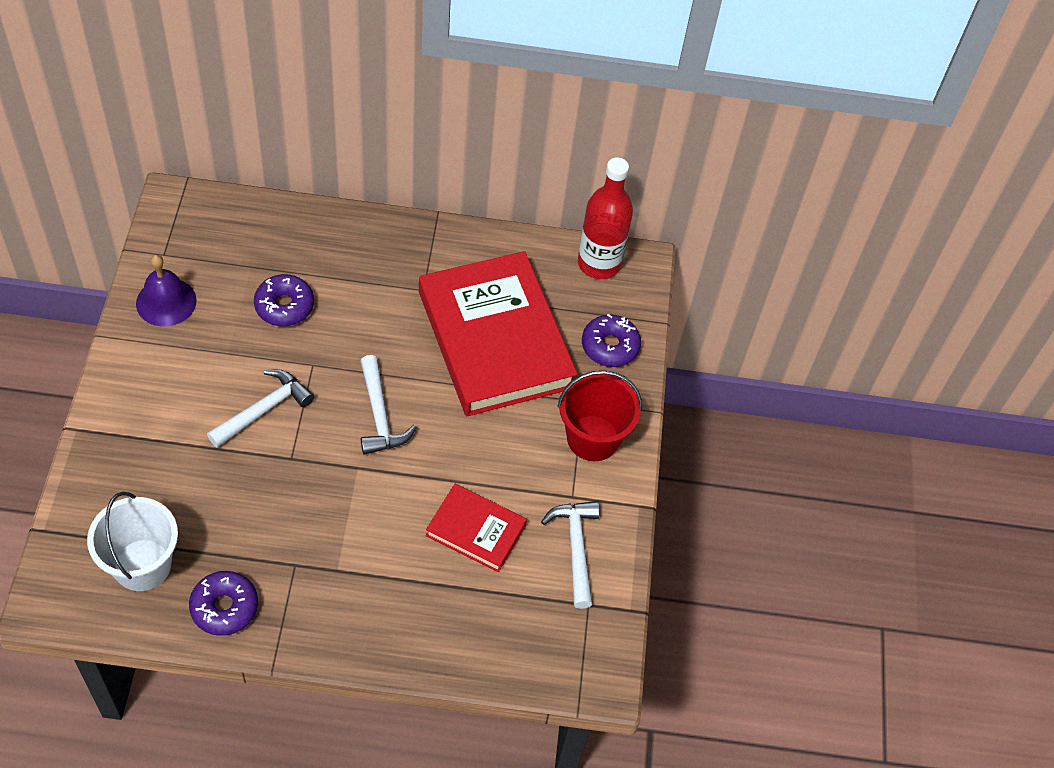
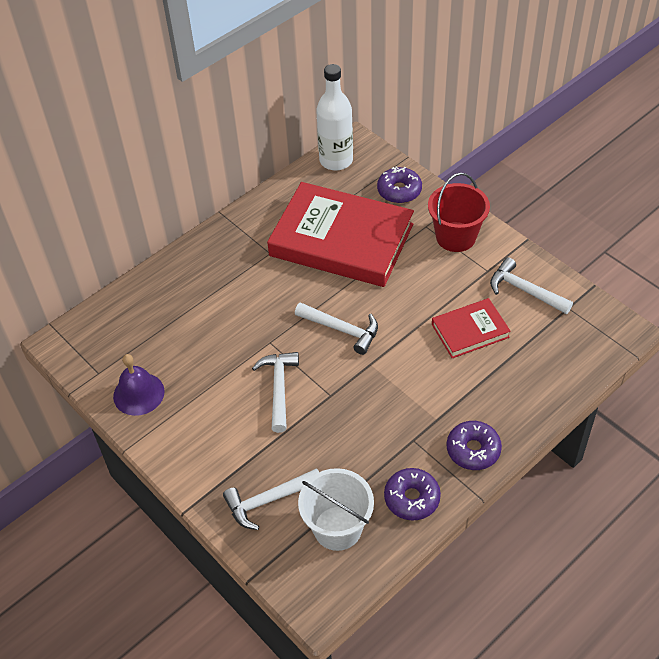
camera: 40 degrees left, 5 degrees down
(130, 487) = (269, 500): none -> white hammer
(284, 306) = (209, 330): purple donut -> purple donut (473, 450)
(599, 263) = (336, 160): red bottle -> white bottle

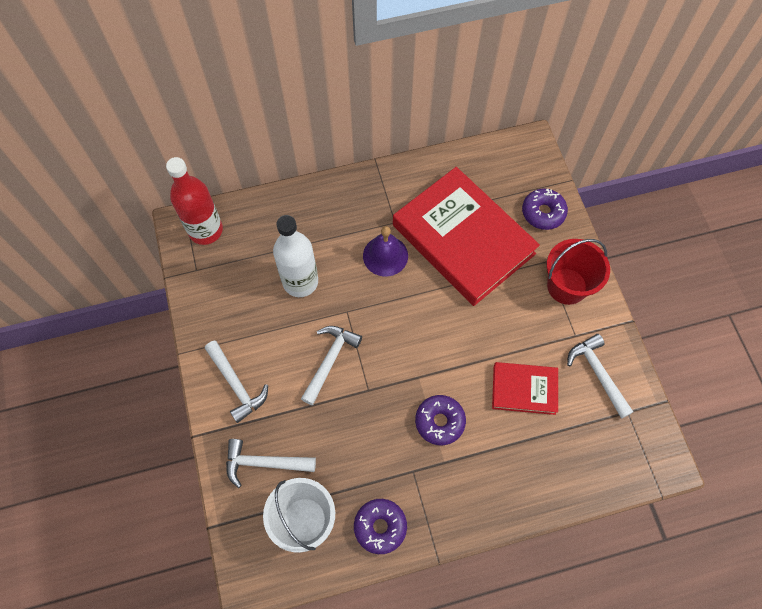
camera: 25 degrees right, 15 degrees up
(87, 336) = (205, 230): none -> red bottle
(138, 394) = (217, 306): purple bell -> purple bell (385, 255)
(336, 160) = (504, 154): white bottle -> white bottle (300, 282)
(341, 329) = (413, 330): white hammer -> white hammer (236, 384)
(473, 450) = (458, 509): purple donut -> purple donut (439, 421)

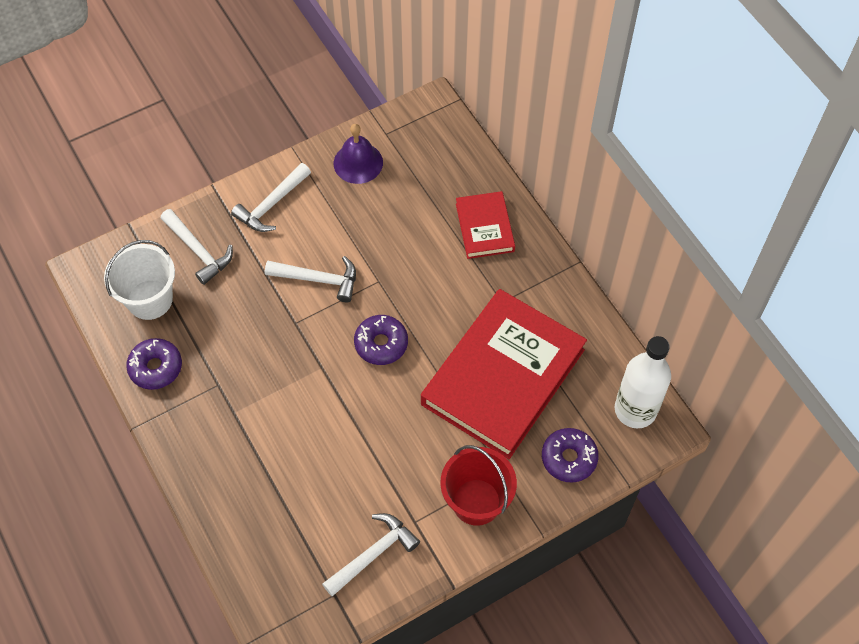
camera: 75 degrees right, 5 degrees down
(205, 230) = (433, 128): red bottle -> none
(264, 463) = (198, 250): white hammer -> white hammer turned 150 degrees clockwise
(300, 282) = (400, 229): white bottle -> white bottle (635, 410)
(385, 255) = (456, 302): purple bell -> purple bell (358, 163)
(439, 421) = (276, 398): purple donut -> purple donut (381, 344)
(524, 389) = (334, 477): red book -> red book (485, 227)

